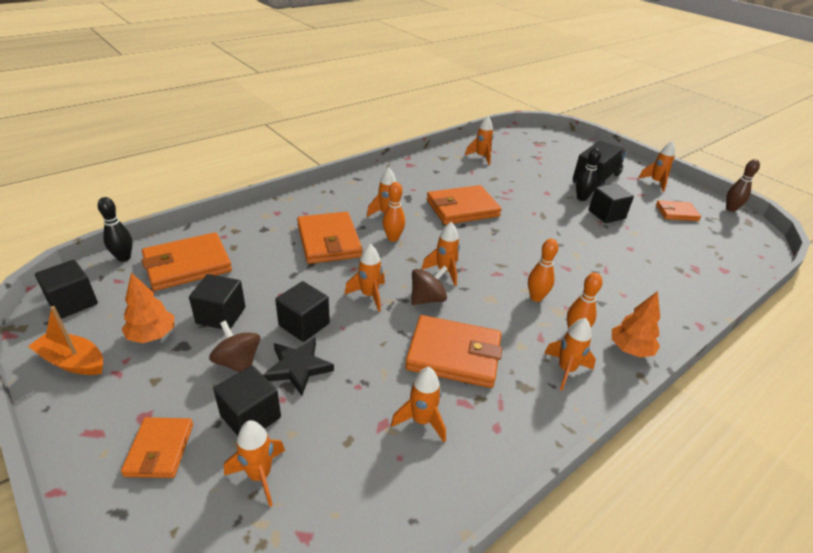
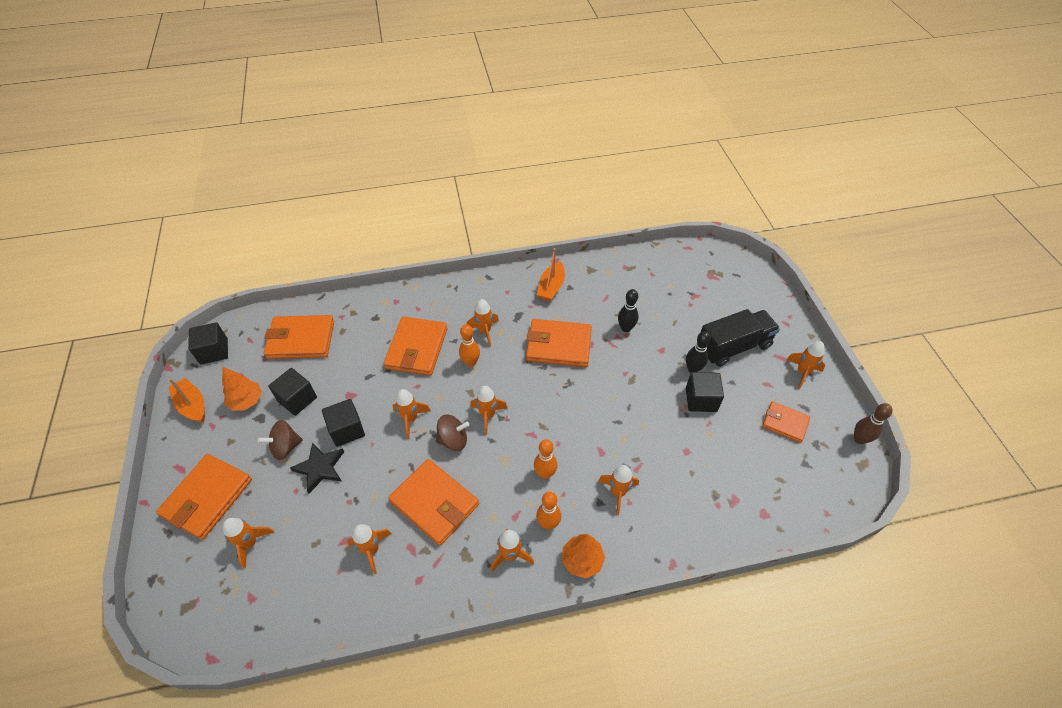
camera: 30 degrees right, 15 degrees up
(124, 258) = (263, 317): black bowling pin -> black bowling pin (626, 328)
(160, 449) = (207, 498): orange wallet -> orange wallet, size x1.69
(238, 362) = (285, 447): brown spinning top -> brown spinning top turned 105 degrees counterclockwise
(250, 416) = (269, 496): black cube -> none
(420, 174) = (551, 287): none -> orange boat
(481, 157) = (631, 279): orange rocket -> orange rocket (618, 493)

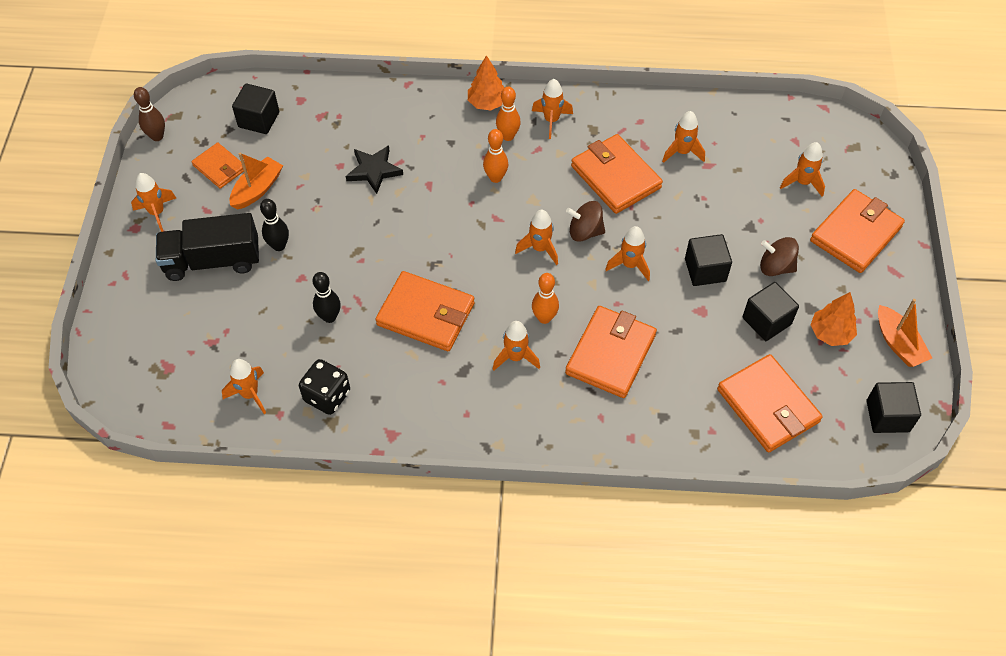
camera: 165 degrees left, 5 degrees up
(285, 447) = (775, 267): brown spinning top -> brown spinning top turned 150 degrees counterclockwise
(301, 339) = (768, 405): orange wallet -> orange wallet turned 45 degrees clockwise
(320, 468) = (735, 236): black star -> black star (374, 170)
(551, 287) = (401, 405): orange boat -> orange boat (257, 189)
(601, 282) = (327, 396): none -> black dice
(618, 493) = (429, 146): orange rocket -> orange rocket (250, 394)
(701, 399) = (292, 211): black cube -> black cube (259, 119)

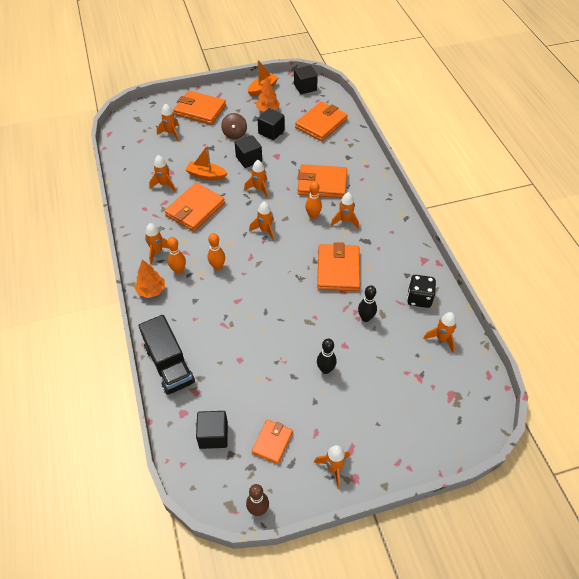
camera: 110 degrees left, 5 degrees down
(212, 261) = (357, 407): black truck -> black truck (169, 365)
(257, 189) = (282, 405): orange boat -> orange boat (206, 175)
(374, 170) = (237, 337): black star -> none
(585, 232) = (243, 213): brown spinning top -> none

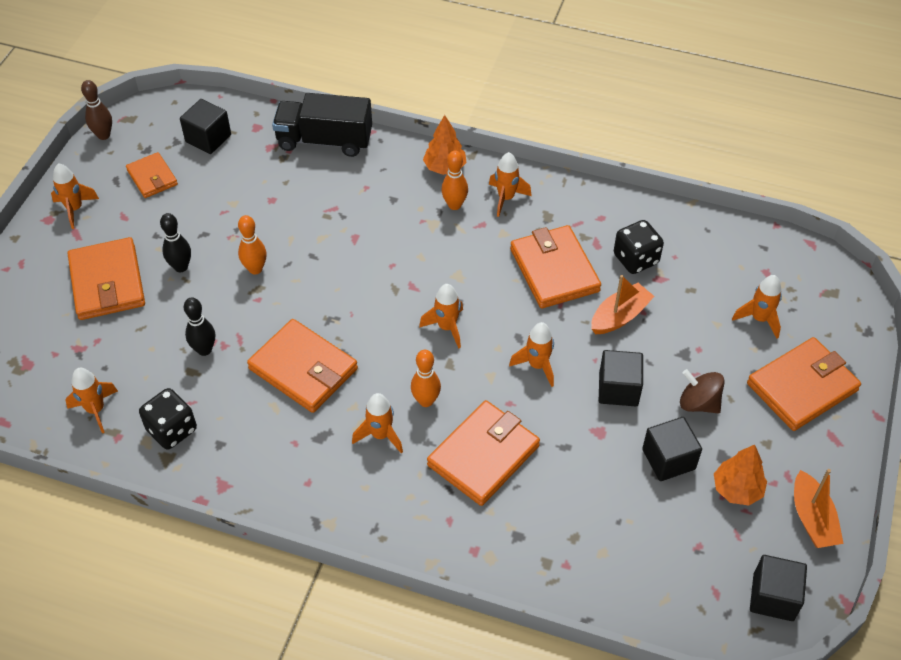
camera: 125 degrees right, 0 degrees up
(164, 184) = (636, 259): orange rocket -> black dice
(217, 267) = (426, 245): orange bowling pin -> orange bowling pin (255, 269)
(321, 124) = (638, 552): orange wallet -> orange wallet (107, 282)

